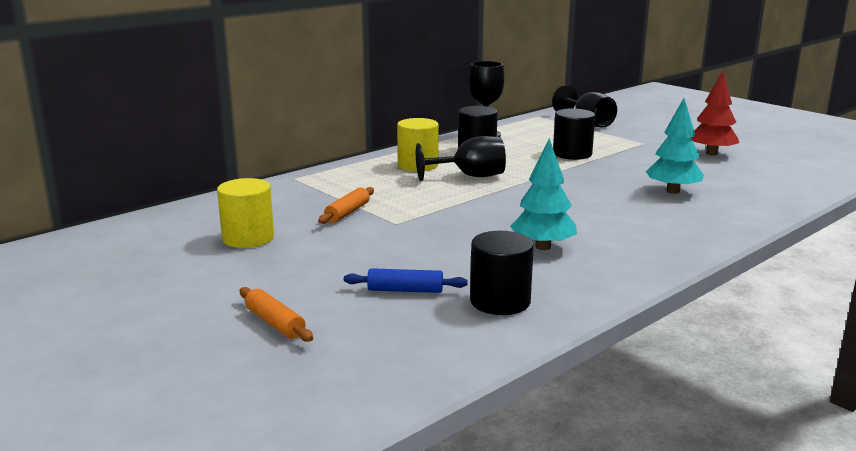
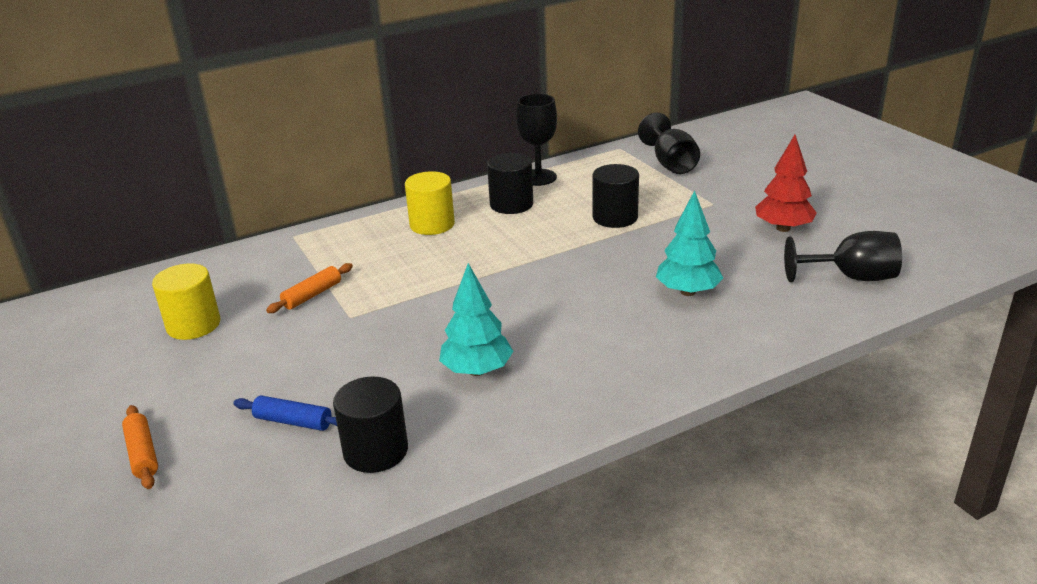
camera: 15 degrees right, 10 degrees up
(470, 176) = (476, 247): black goblet -> black goblet (851, 277)

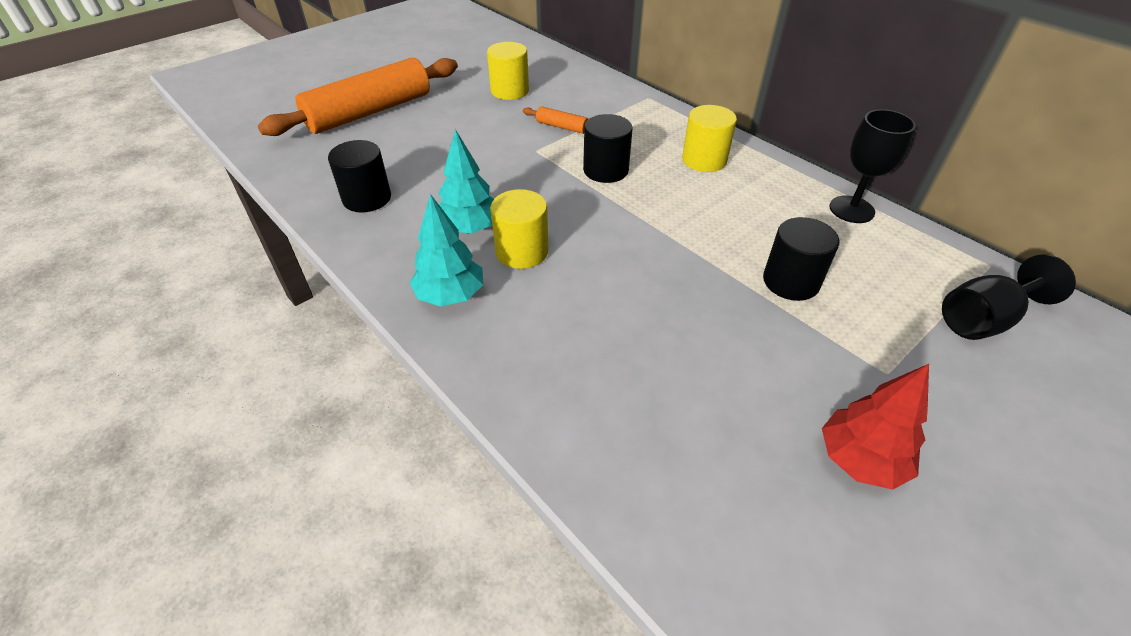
camera: 75 degrees right, 15 degrees up
(142, 454) = (369, 112): orange rolling pin -> orange rolling pin, size x2.48
(293, 421) = (401, 156): blue rolling pin -> none
(511, 204) = (774, 200): black cylinder -> black cylinder (605, 170)
(530, 339) = (522, 251): none -> yellow cylinder
(688, 292) = (643, 360): turquoise tree -> turquoise tree (450, 295)
(851, 277) = (748, 551): black goblet -> none

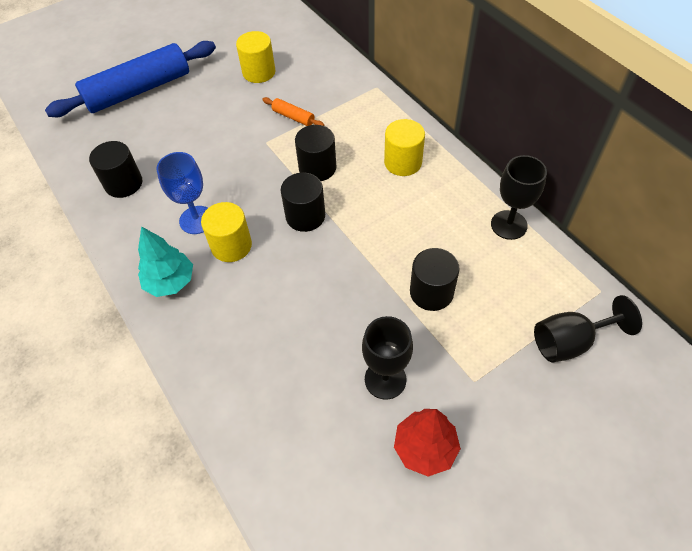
camera: 10 degrees right, 10 degrees up
(369, 112) = (138, 90): orange rolling pin -> blue rolling pin
(470, 228) = (196, 220): turquoise tree -> blue goblet
(606, 216) = (305, 216): none -> black cylinder
(772, 382) = (385, 379): none -> black goblet

